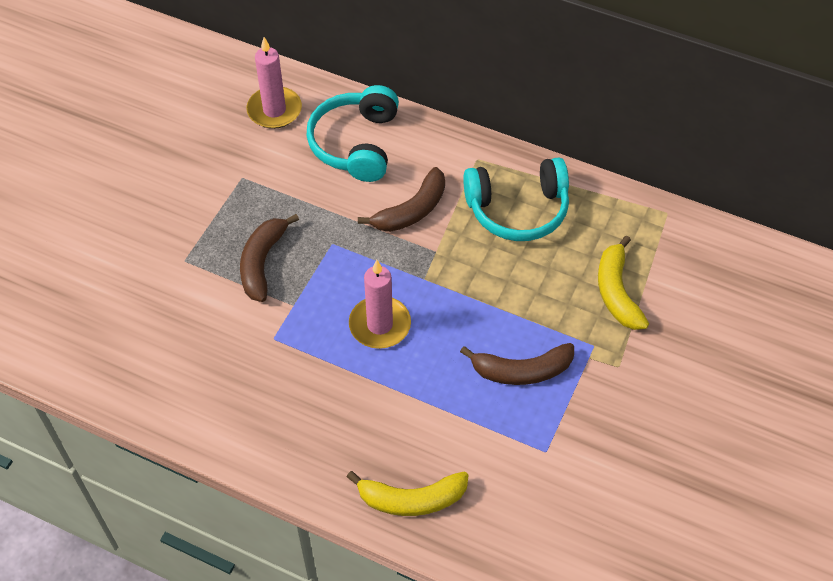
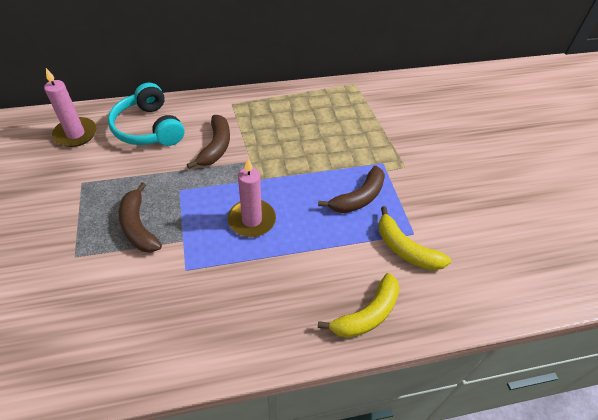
camera: 40 degrees left, 5 degrees down
(518, 209) = (278, 117): turquoise headphones -> none
(616, 292) = (368, 131): yellow banana -> yellow banana (405, 249)

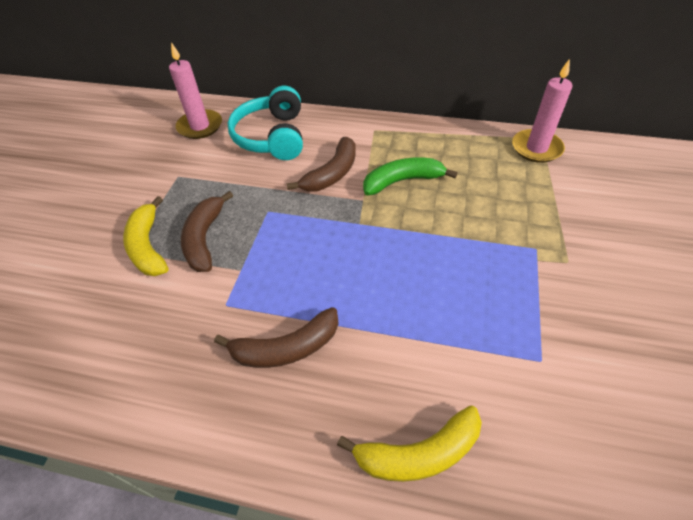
camera: 30 degrees right, 0 degrees up
(252, 220) = (329, 271): pink candle -> pink candle (536, 148)
(273, 139) = (402, 181): none -> green banana
(358, 198) = (480, 285): brown banana -> brown banana (286, 348)
(405, 249) = (518, 379): yellow banana -> yellow banana (148, 246)

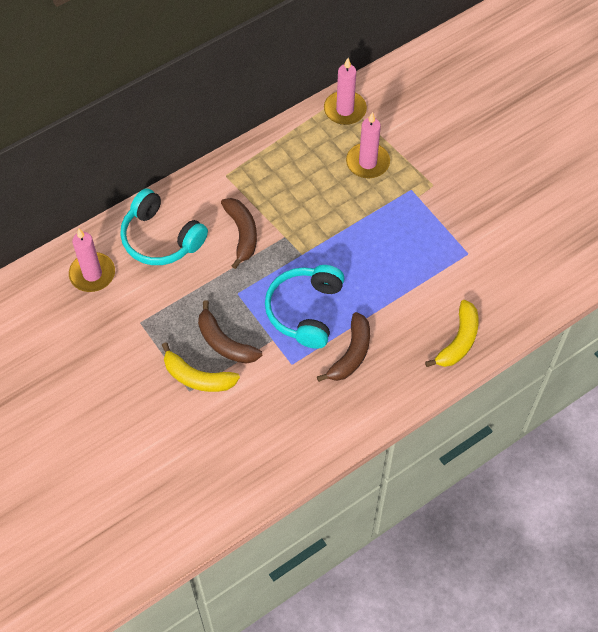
camera: 50 degrees left, 10 degrees up
(300, 270) = (305, 311): none -> turquoise headphones
(402, 181) = (292, 203): green banana -> none
(513, 197) = (367, 162): none -> pink candle

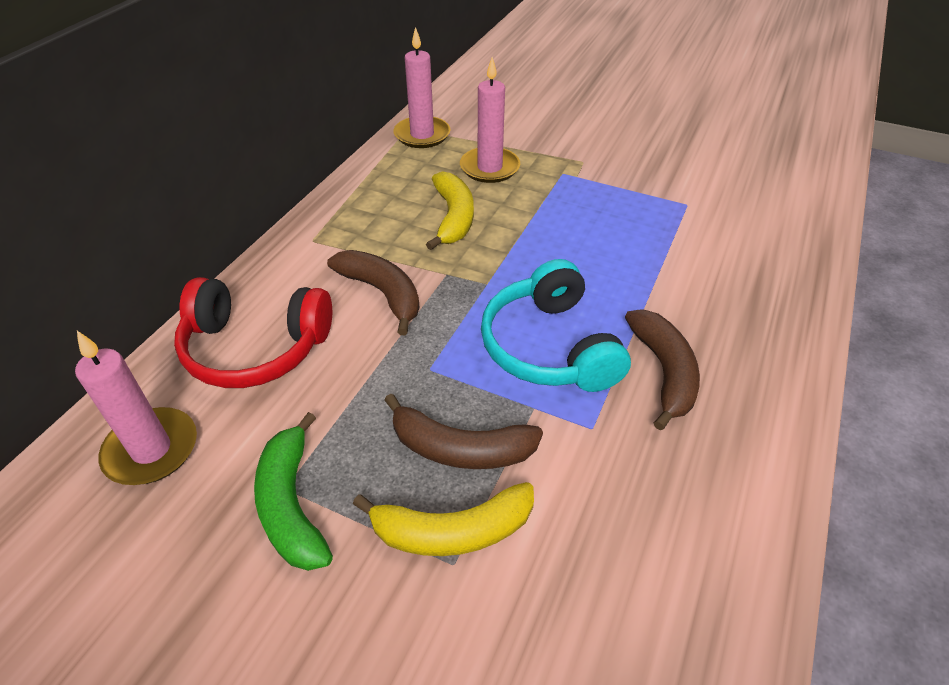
camera: 30 degrees left, 15 degrees down
(139, 331) = (291, 504): none -> green banana
(161, 238) = (255, 348): turquoise headphones -> red headphones
(458, 341) = (778, 293): yellow banana -> yellow banana (453, 218)

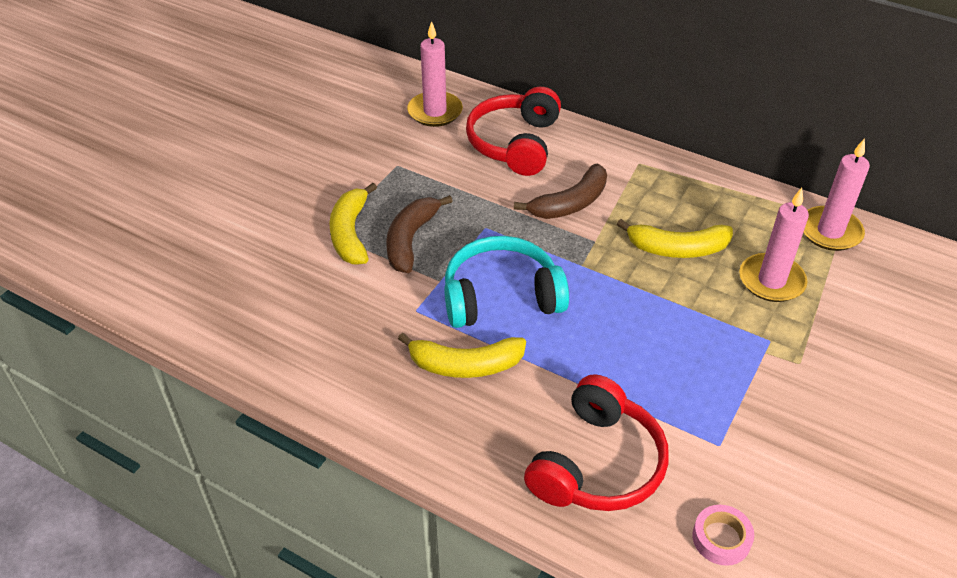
camera: 95 degrees right, 0 degrees up
(291, 504) = (384, 168): green banana -> none
(664, 372) = (465, 365): brown banana -> yellow banana
(743, 271) = (597, 464): none -> red headphones
(776, 208) = (721, 538): none -> pink tape

